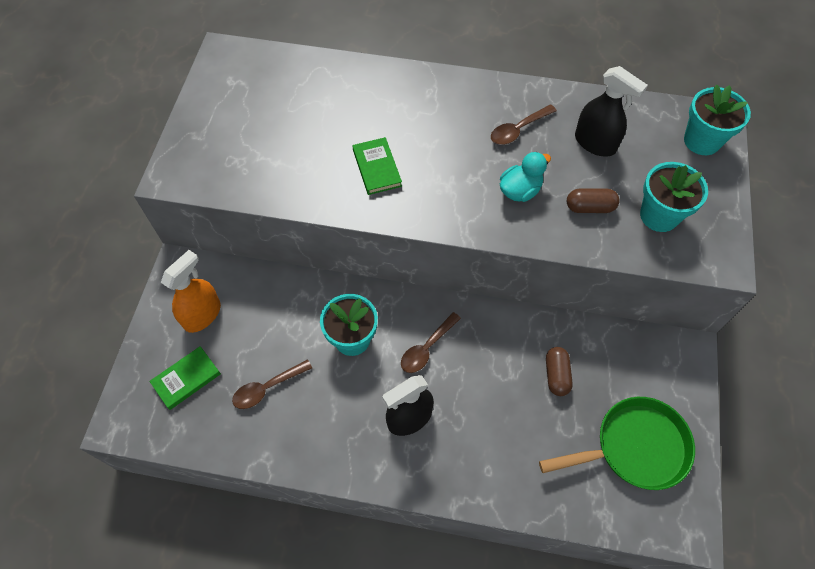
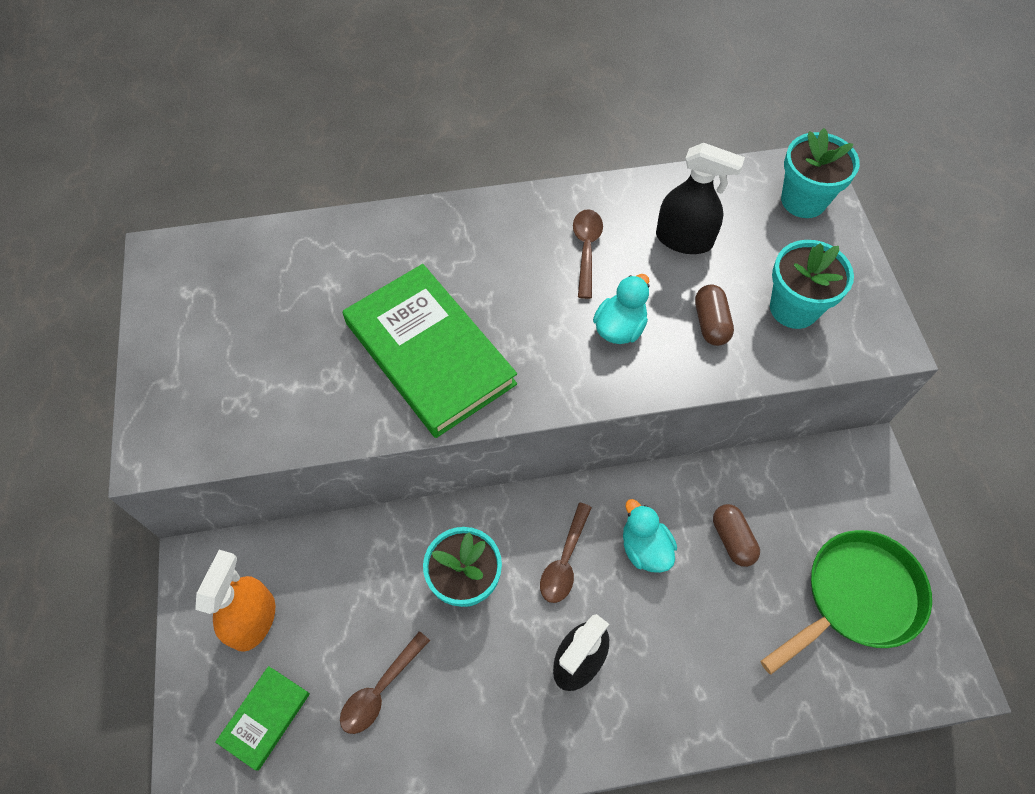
camera: 20 degrees left, 0 degrees up
(377, 168) = (429, 353): green book -> green book, size x2.07
(488, 359) = (645, 548): none -> turquoise duck
(518, 130) = (586, 249): brown spoon -> brown spoon turned 150 degrees clockwise
(589, 207) = (710, 323): brown capsule -> brown capsule turned 75 degrees counterclockwise

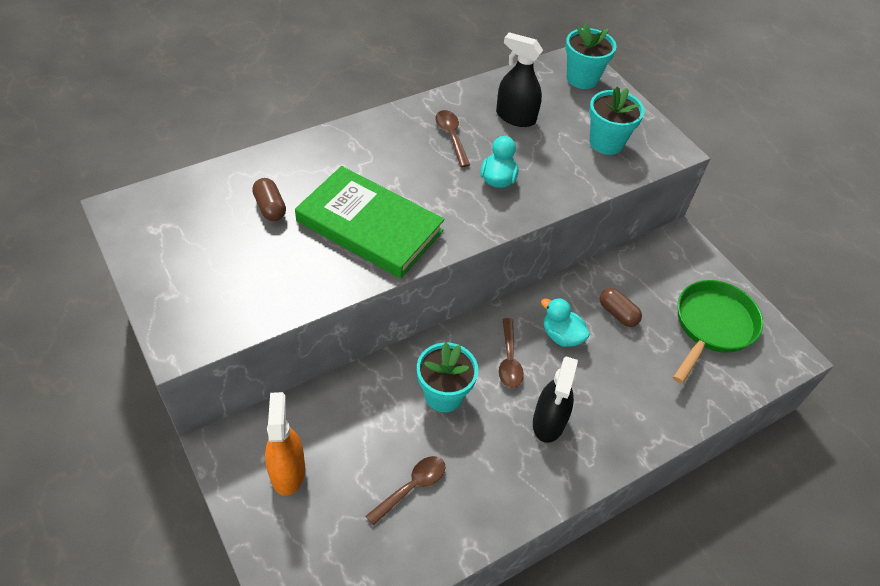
camera: 25 degrees left, 10 degrees down
(265, 718) = (329, 536): green book -> none
(380, 689) = (411, 487): brown spoon -> brown spoon turned 150 degrees counterclockwise
(684, 239) = (515, 117): black spray bottle -> black spray bottle turned 150 degrees counterclockwise
(710, 323) = (557, 163): brown capsule -> brown capsule (270, 207)

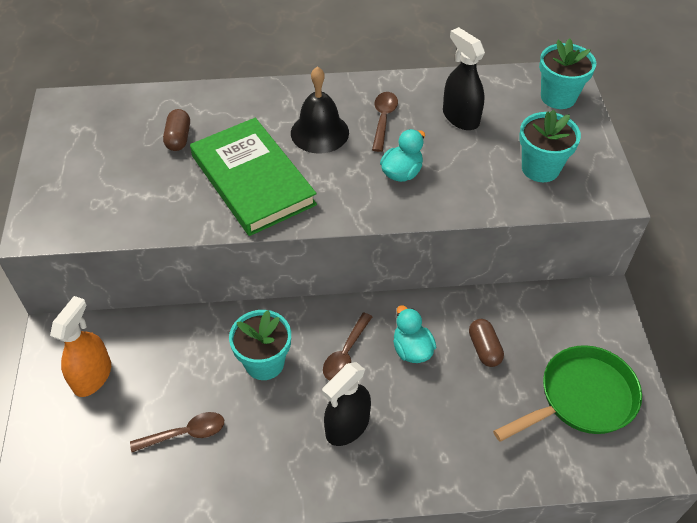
camera: 30 degrees right, 0 degrees up
(402, 164) = (319, 132): none -> black bell

